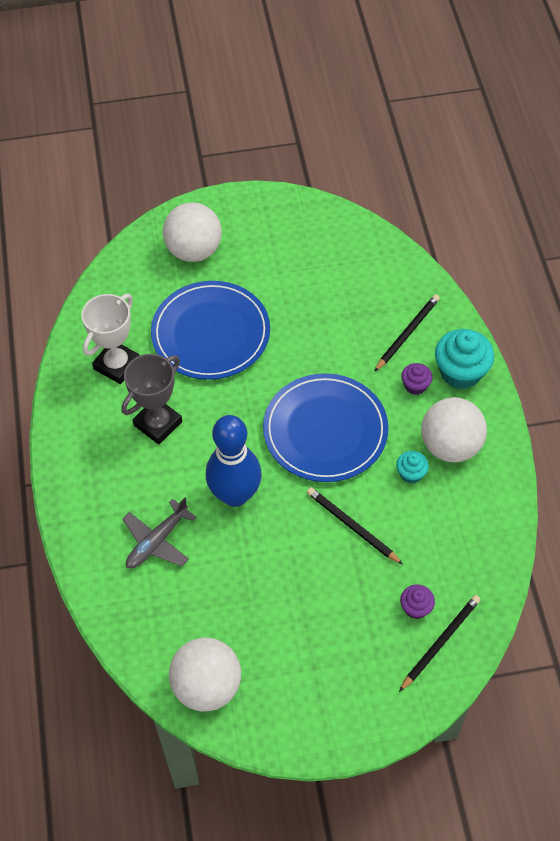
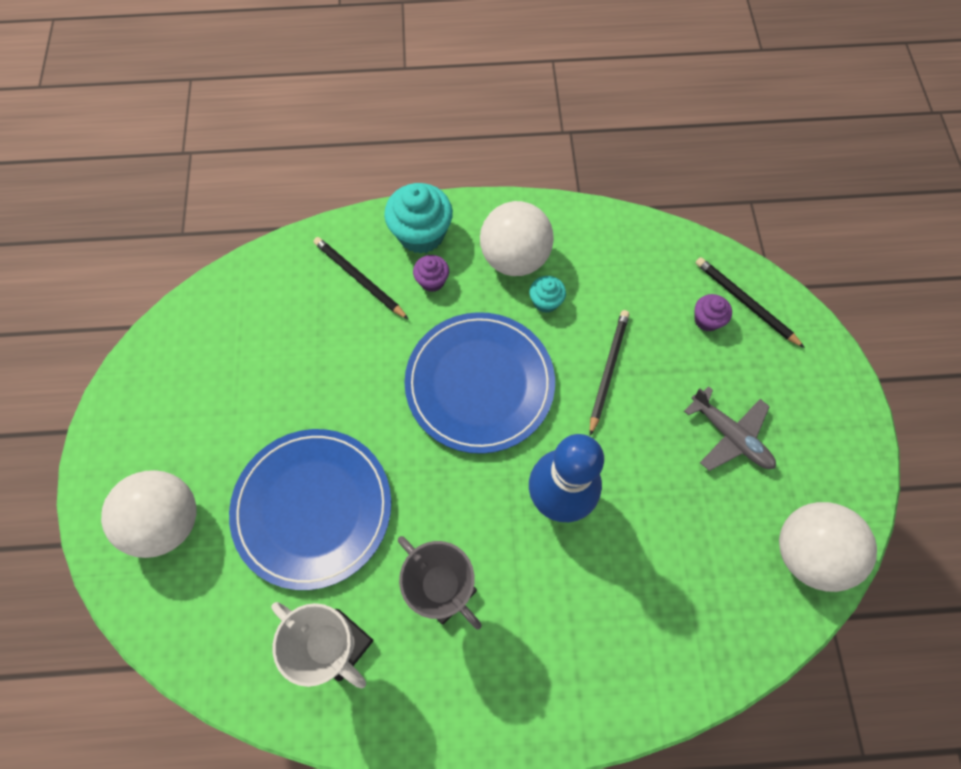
camera: 85 degrees left, 10 degrees up
(157, 541) = (618, 601): grey plane -> grey plane (730, 436)
(352, 526) = (608, 370): black pencil -> black pencil turned 150 degrees clockwise

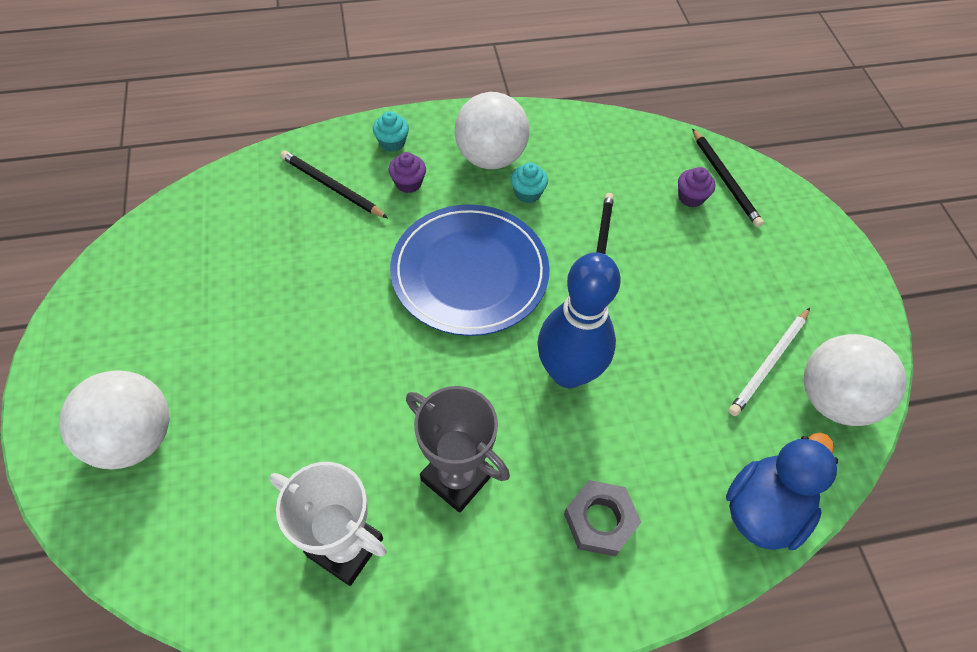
camera: 10 degrees left, 10 degrees down
(313, 508) = (301, 409): blue plate -> none
(421, 234) = (392, 142): turquoise cupcake -> turquoise cupcake, size x0.53
(566, 647) = (600, 520): none -> grey nut
(718, 653) = (763, 509): none -> blue duck
(730, 436) = (734, 298): grey plane -> none
(745, 302) = (725, 180): black pencil -> black pencil turned 150 degrees counterclockwise
(752, 508) = (769, 363): none -> white pencil

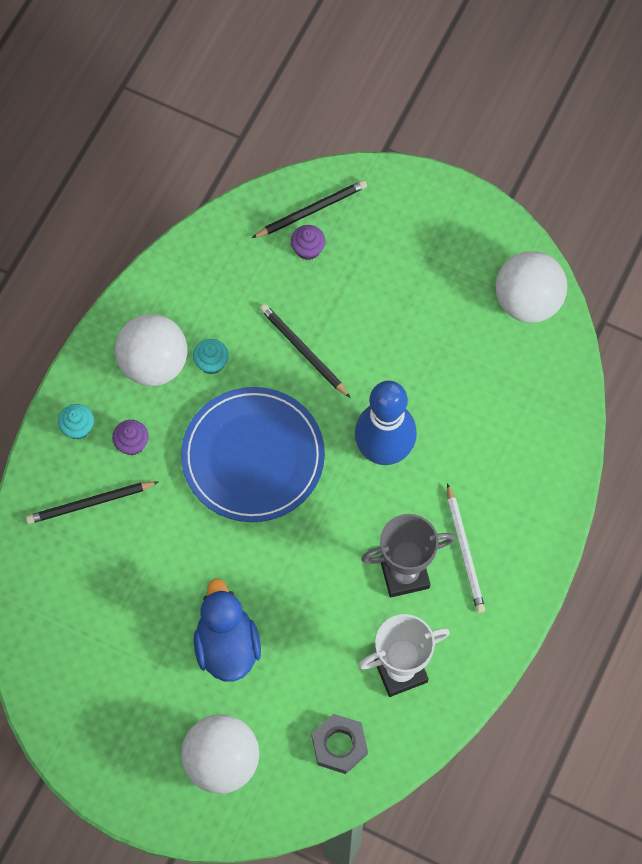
camera: 50 degrees left, 10 degrees up
(600, 520) = (496, 509): grey nut -> grey nut (339, 745)
(725, 180) = (311, 210): black pencil -> black pencil turned 45 degrees counterclockwise
(763, 509) = (560, 408): blue duck -> blue duck (227, 646)
(769, 363) = (475, 317): white pencil -> white pencil (464, 551)

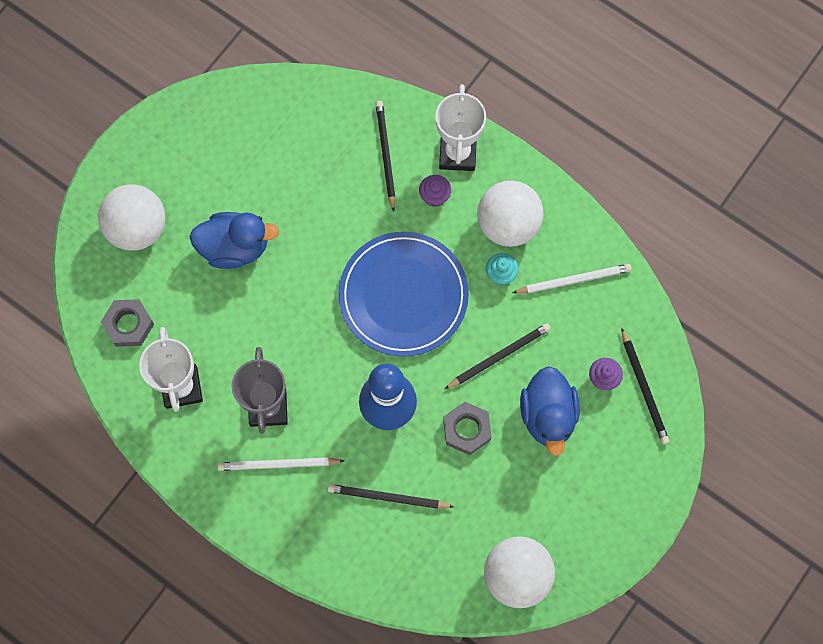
camera: 100 degrees right, 5 degrees up
(78, 428) = (457, 154): turquoise cupcake -> white trophy
(206, 291) = (574, 280): none -> white pencil
(358, 295) = (548, 415): none -> blue duck
(388, 370) = (466, 429): none -> grey nut
(476, 435) = (388, 497): none -> black pencil

